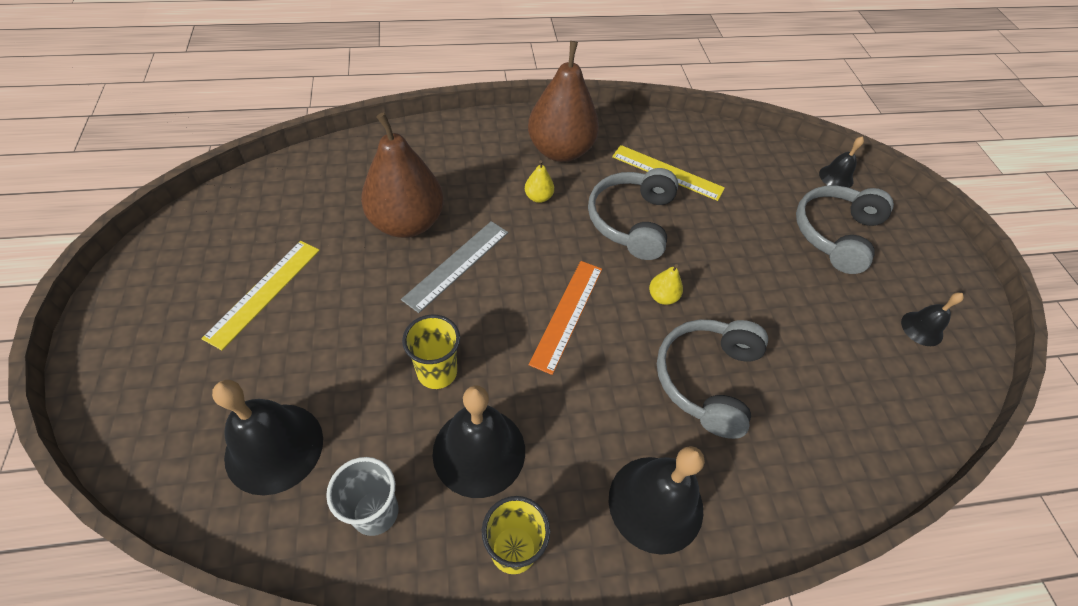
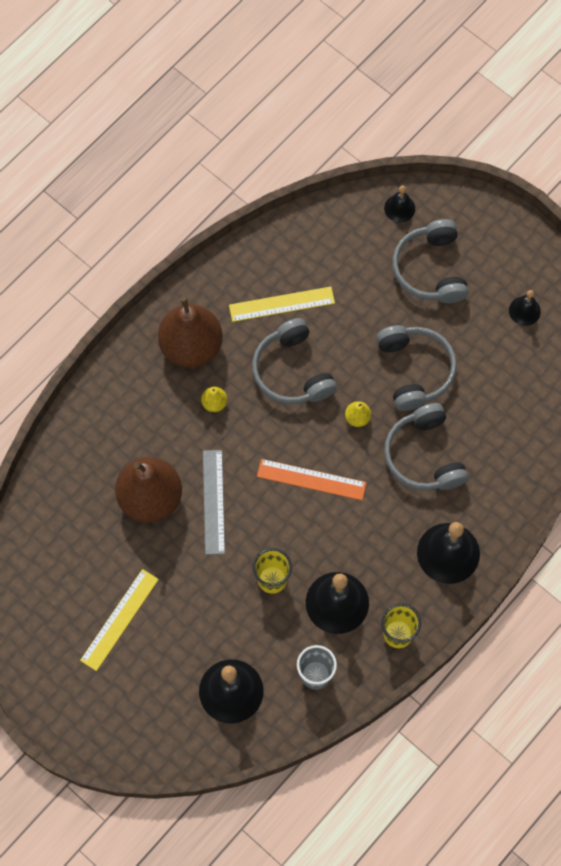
camera: 35 degrees left, 15 degrees up
(264, 292) = (119, 619): yellow ruler -> yellow ruler turned 45 degrees clockwise
(567, 314) = (311, 479): orange ruler -> orange ruler turned 60 degrees counterclockwise
(757, 299) = (414, 370): none -> grey headphones

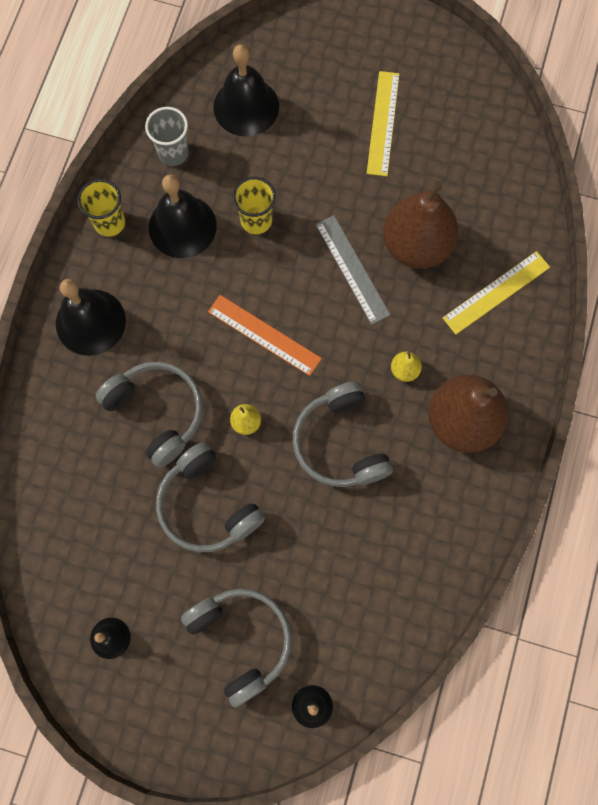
camera: 155 degrees right, 5 degrees up
(281, 304) = (390, 516): yellow ruler -> yellow ruler (496, 292)
(292, 371) = (340, 443): grey headphones -> grey headphones turned 150 degrees counterclockwise
(311, 479) = (264, 335): orange ruler -> orange ruler turned 45 degrees clockwise

